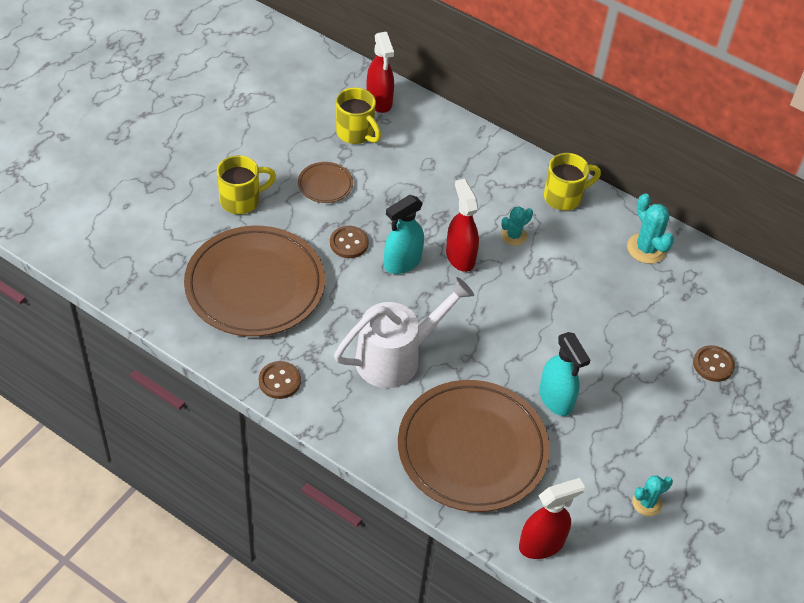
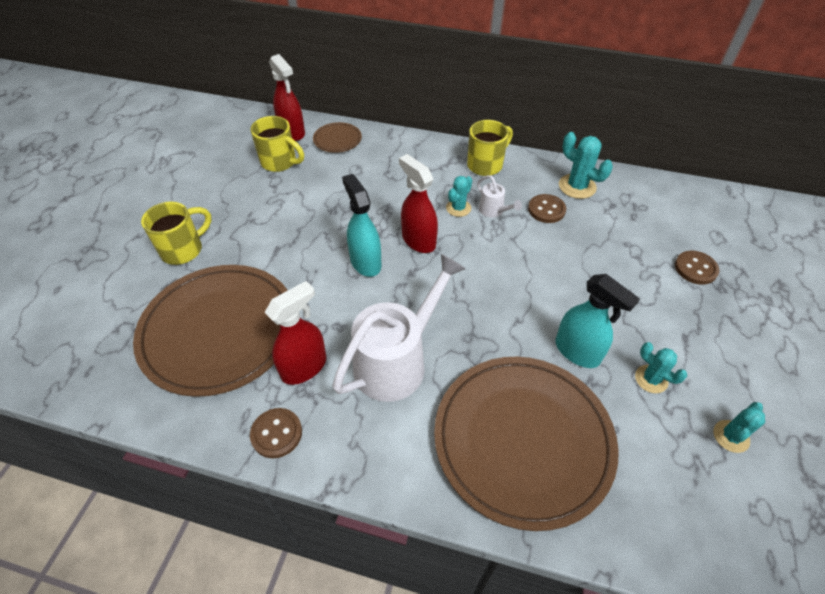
camera: 15 degrees left, 0 degrees up
(325, 184) = (265, 212): brown plate -> brown plate (337, 140)
(349, 243) = (306, 259): brown button -> brown button (546, 210)
(402, 262) = (365, 262): turquoise spray bottle -> turquoise spray bottle turned 120 degrees clockwise
(542, 544) = (657, 535): red spray bottle -> red spray bottle (304, 367)
(547, 249) = (494, 211): none -> white watering can
(607, 441) = (651, 379): none -> turquoise cactus

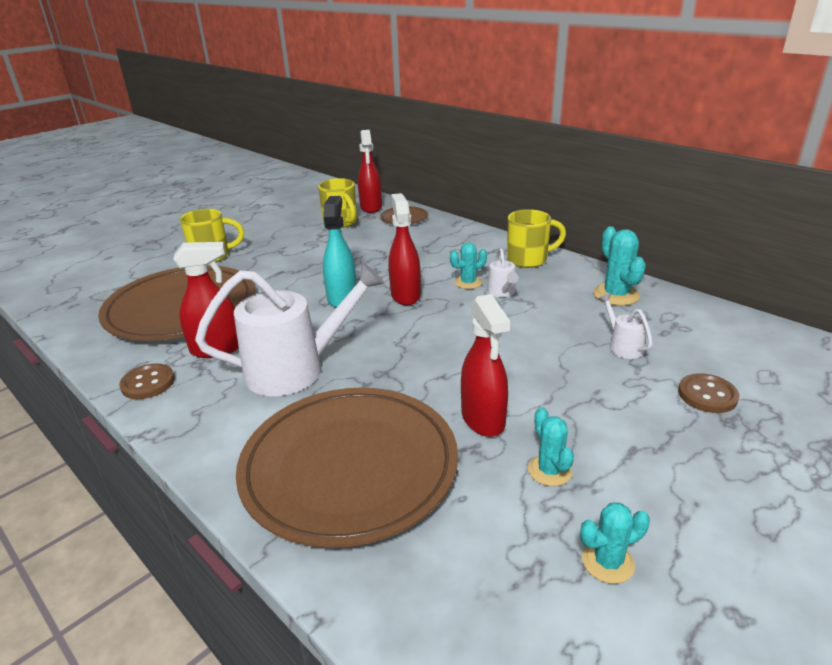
camera: 30 degrees right, 20 degrees down
(546, 210) = (561, 304): brown button -> none
(577, 351) = (483, 419): turquoise spray bottle -> red spray bottle
(616, 240) = (622, 346): none -> white watering can

